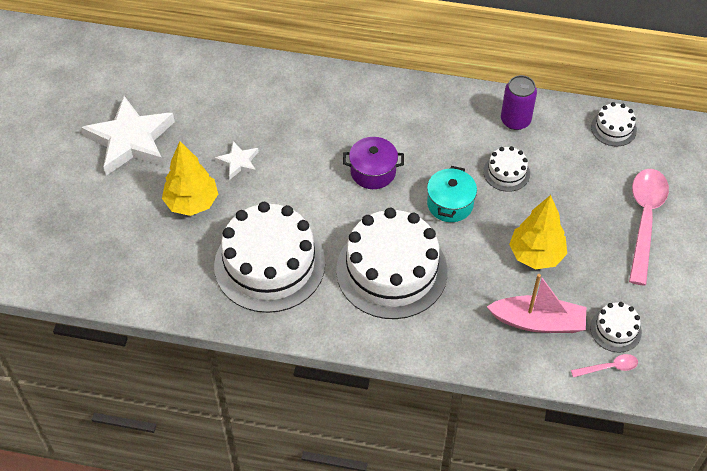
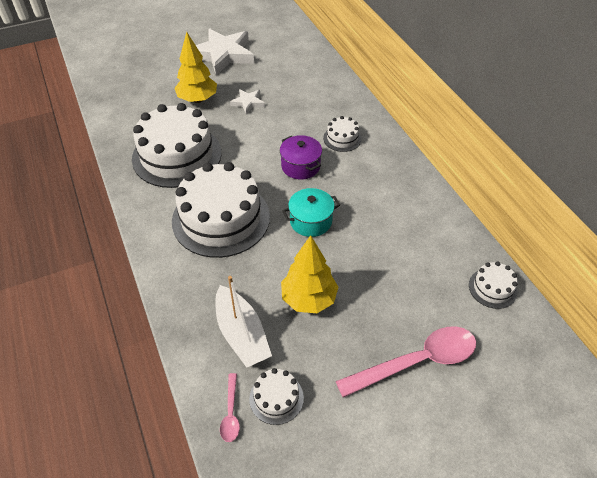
camera: 55 degrees right, 5 degrees down
(506, 172) = (373, 240): white cake -> white cake (342, 138)
(515, 120) = (430, 220): purple can -> none
(538, 322) = (241, 334): pink boat -> white boat
(609, 367) = (231, 413): pink spoon -> pink spoon turned 45 degrees clockwise

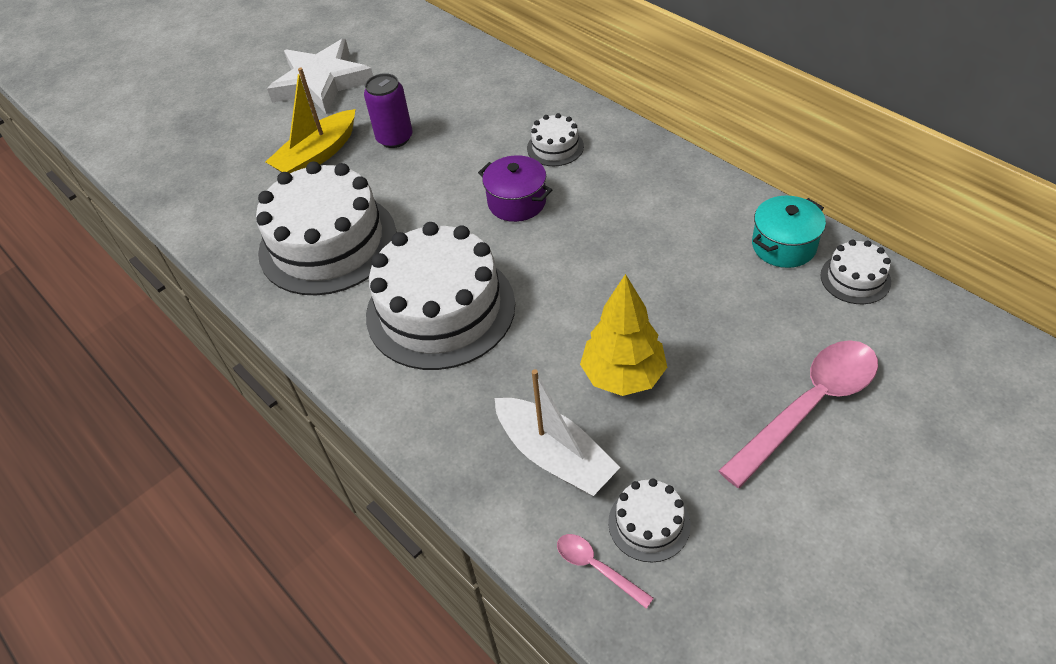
camera: 15 degrees left, 0 degrees up
(198, 99) = (317, 155): yellow tree -> yellow boat
(231, 413) = (597, 567): pink spoon -> pink spoon turned 150 degrees clockwise
(248, 102) = (394, 138): white star -> purple can
(311, 221) = (570, 271): turquoise pot -> turquoise pot (784, 246)

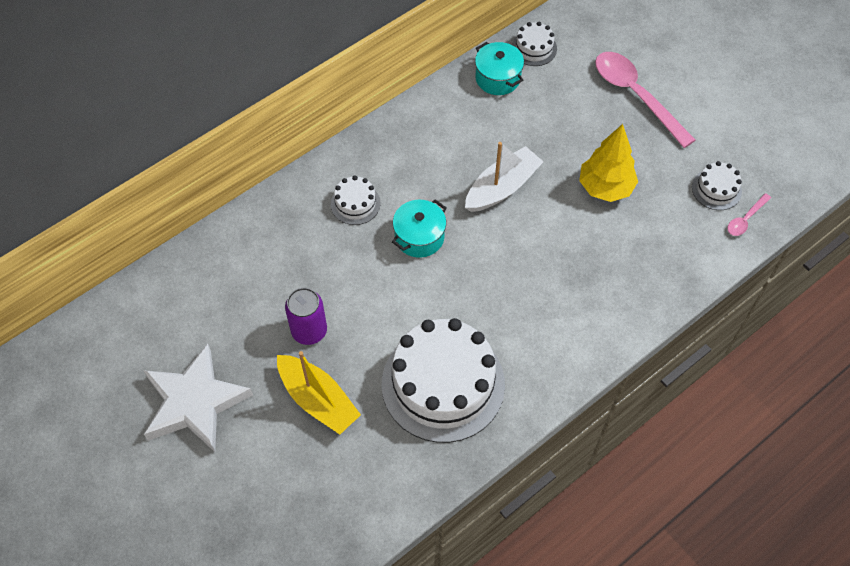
camera: 90 degrees left, 10 degrees up
(440, 309) = (531, 297): white cake -> none
(517, 202) = (419, 237): purple pot -> turquoise pot
(555, 456) = (667, 233): white boat -> white boat (502, 187)

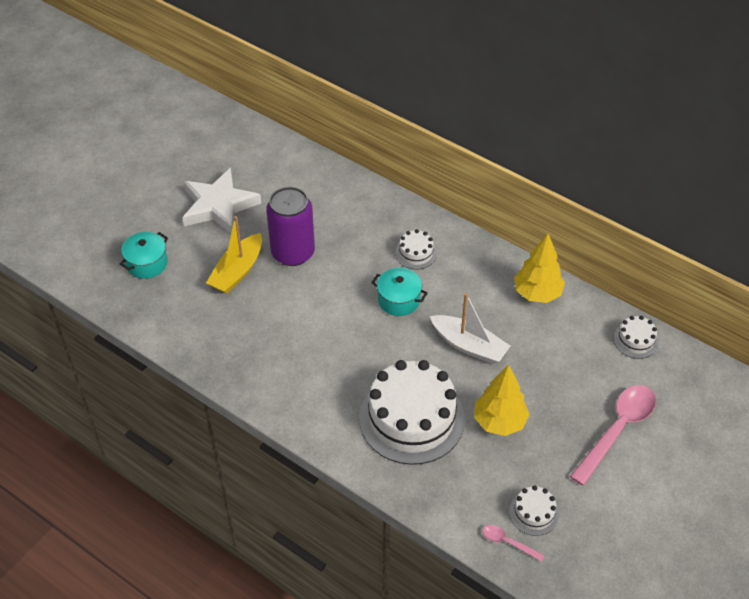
camera: 75 degrees right, 10 degrees down
(309, 331) = (293, 253): purple can -> purple can, size x1.54
(443, 384) = (270, 343): white cake -> white cake (411, 418)
(450, 109) = (537, 293): none -> yellow tree
(498, 78) = (587, 320): turquoise pot -> turquoise pot (147, 263)

